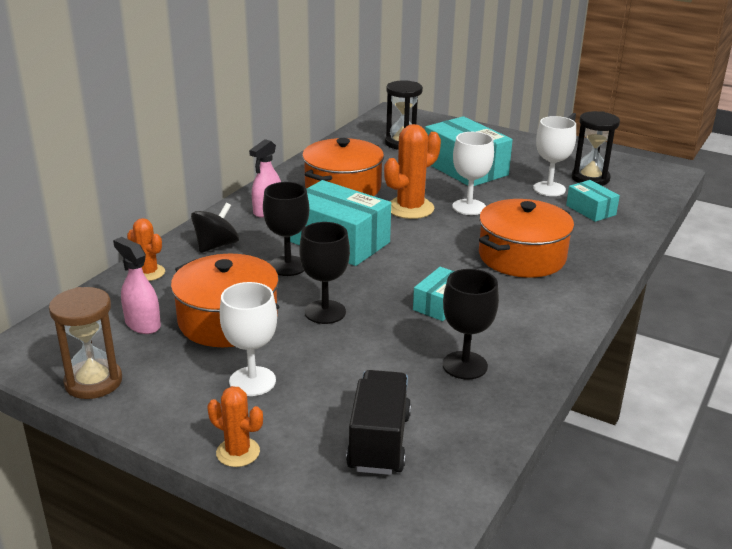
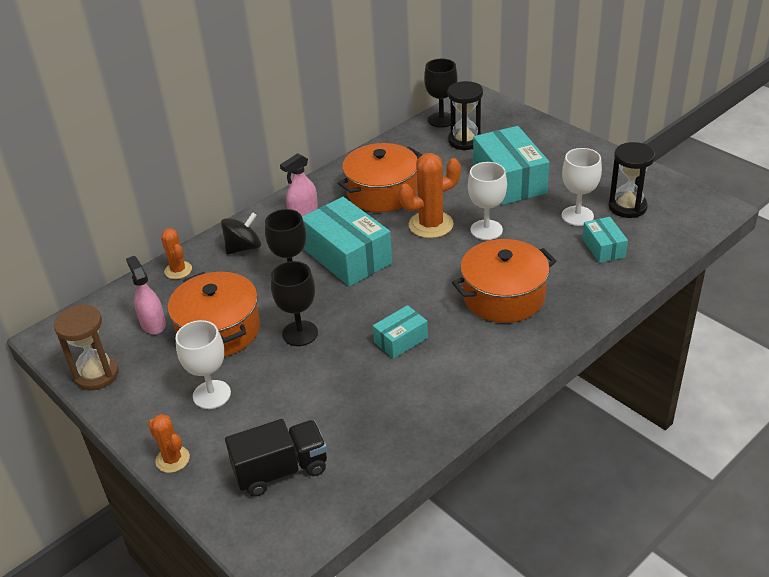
camera: 20 degrees right, 10 degrees up
(379, 442) = (281, 470): black truck -> black truck turned 45 degrees clockwise
(465, 365) = (387, 408): black goblet -> black goblet (441, 120)

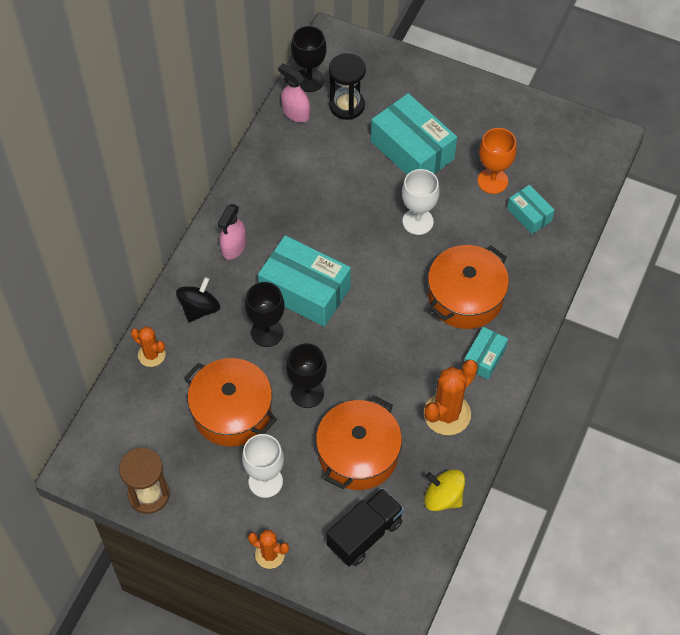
camera: 25 degrees left, 20 degrees up
(153, 324) = (166, 424): pink spray bottle -> pink spray bottle (295, 113)
(382, 192) = (297, 199): orange pot -> orange pot (358, 454)
(385, 461) = (443, 497): none -> yellow spinning top
(401, 340) = (399, 373): turquoise box -> turquoise box (484, 358)
(431, 225) = (364, 229): orange cactus -> orange cactus (447, 414)
(577, 216) = (492, 181): white goblet -> orange goblet
(627, 207) = (532, 157): black hourglass -> none

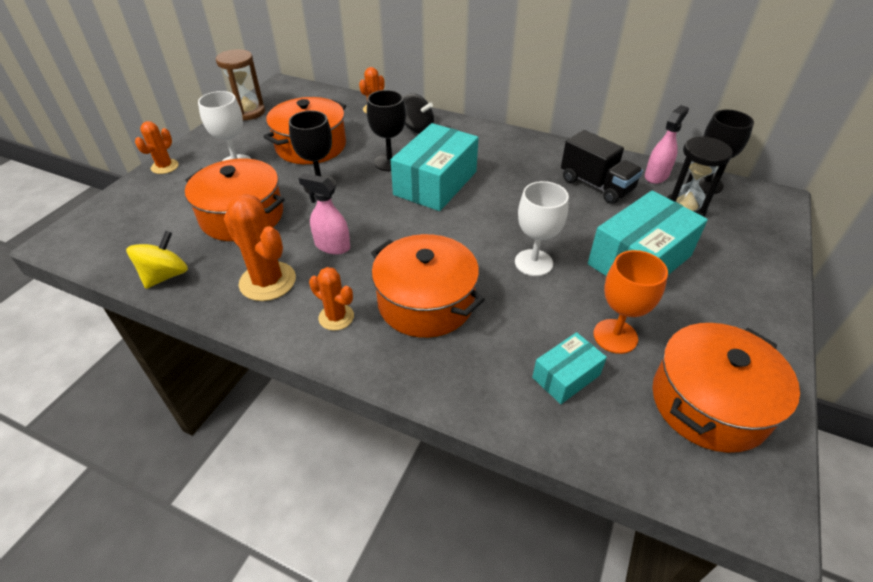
camera: 90 degrees right, 15 degrees down
(233, 247) = (483, 143): pink spray bottle -> pink spray bottle (332, 246)
(364, 534) = (153, 220): black truck -> black truck (596, 185)
(484, 358) = (336, 317): turquoise box -> orange cactus
(544, 142) = (709, 403): none -> orange pot

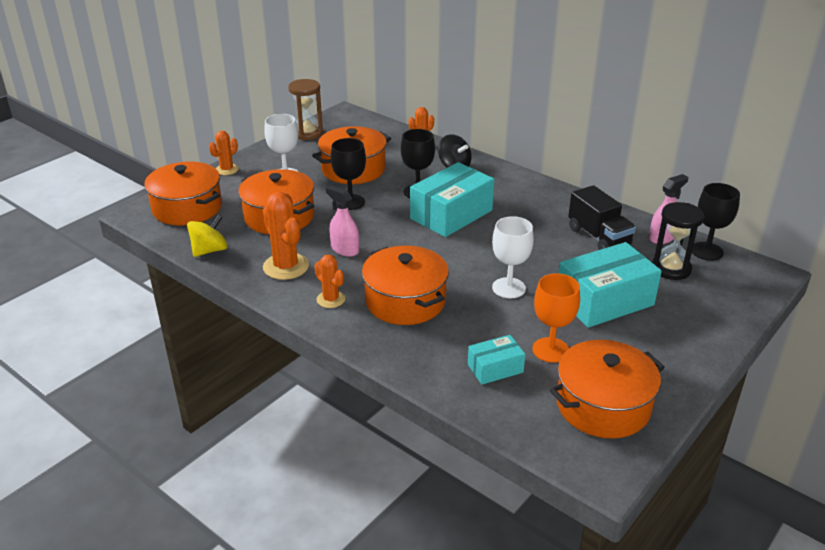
camera: 15 degrees right, 10 degrees down
(125, 222) = (187, 208): none -> orange pot

